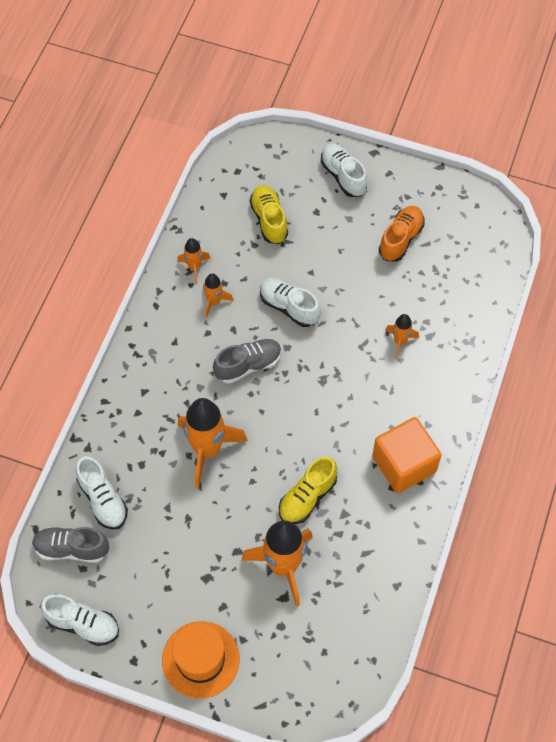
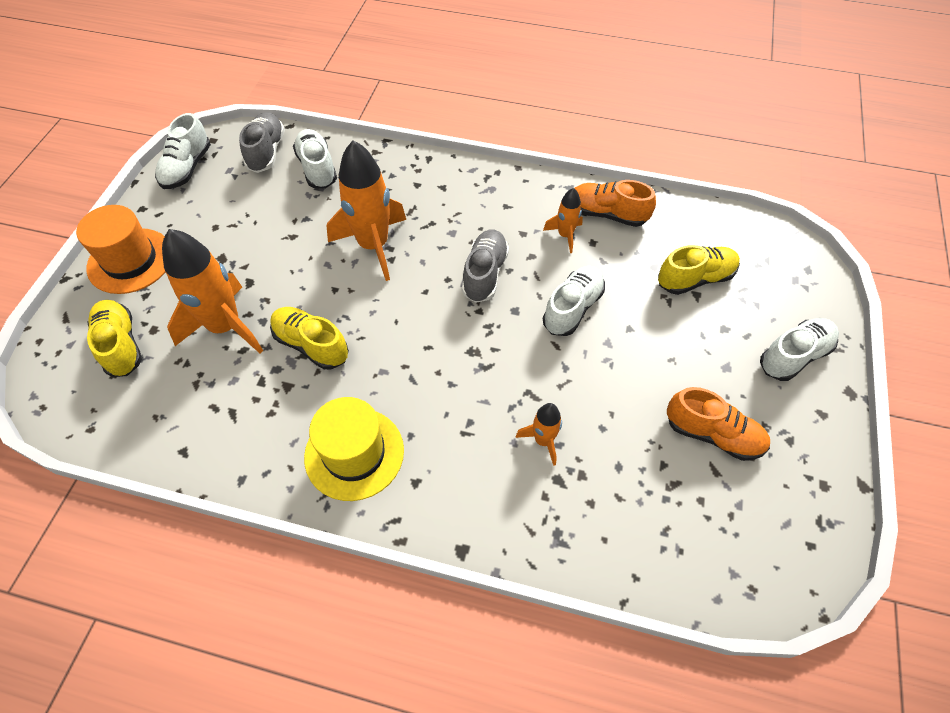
camera: 85 degrees right, 5 degrees down
(103, 500) = (317, 168): white shoe -> white shoe turned 105 degrees clockwise
(194, 267) = (607, 214): orange rocket -> orange shoe
(248, 365) = (485, 274): grey shoe -> grey shoe turned 135 degrees counterclockwise
(295, 650) = (121, 345): none -> yellow shoe
(404, 464) = (354, 453): orange cube -> yellow hat

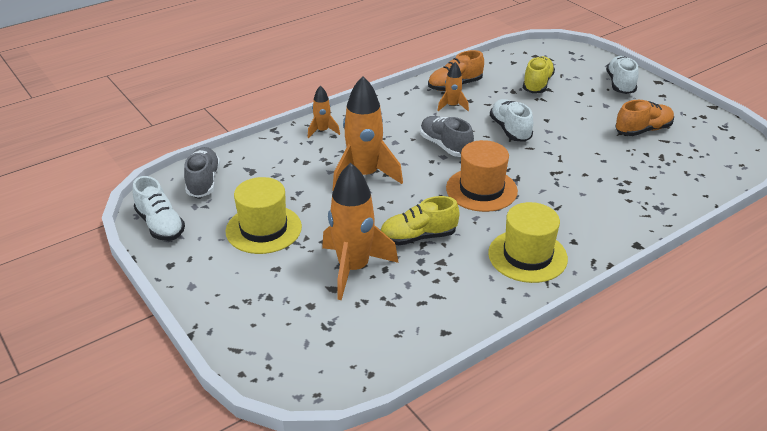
camera: 50 degrees left, 20 degrees down
(121, 345) = (305, 328): yellow shoe -> none
(130, 261) = (221, 291): orange hat -> orange hat (481, 189)
(233, 231) = (263, 229): none -> yellow hat
(266, 152) = (203, 182): grey shoe -> grey shoe turned 45 degrees clockwise
(317, 168) = (256, 167): white shoe -> none
(543, 440) = (591, 183): orange rocket -> orange rocket (322, 131)

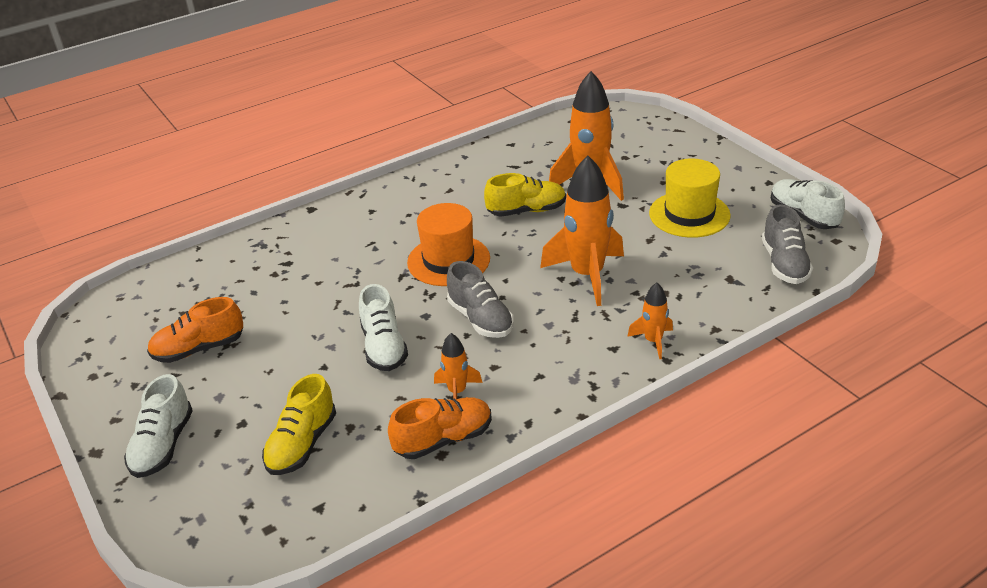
camera: 175 degrees left, 0 degrees up
(527, 256) = (422, 197): yellow hat -> none

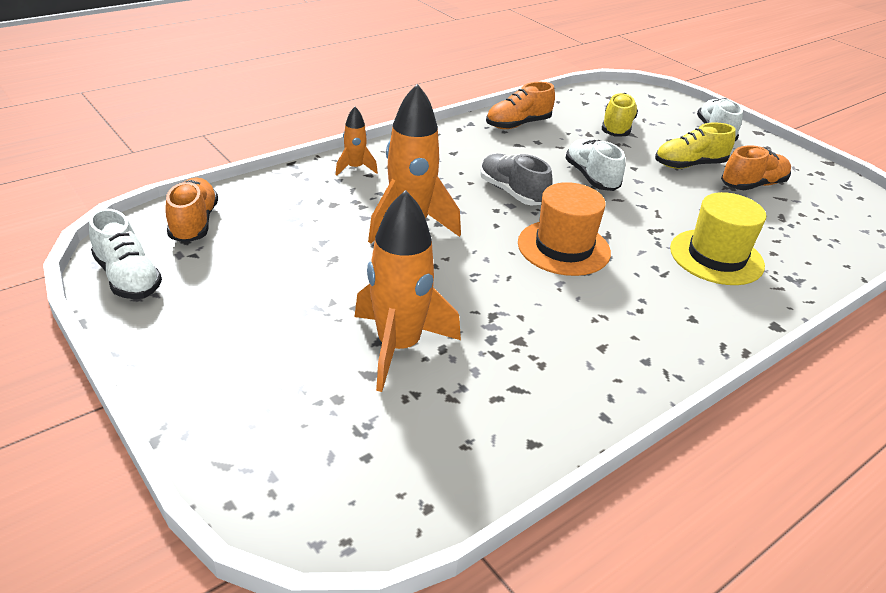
camera: 170 degrees right, 0 degrees up
(457, 392) = (517, 147): orange rocket -> none
(526, 211) = (486, 306): yellow shoe -> yellow shoe (689, 165)
(689, 214) = (273, 288): yellow hat -> yellow hat (716, 257)
(784, 264) = (194, 223): grey shoe -> orange shoe

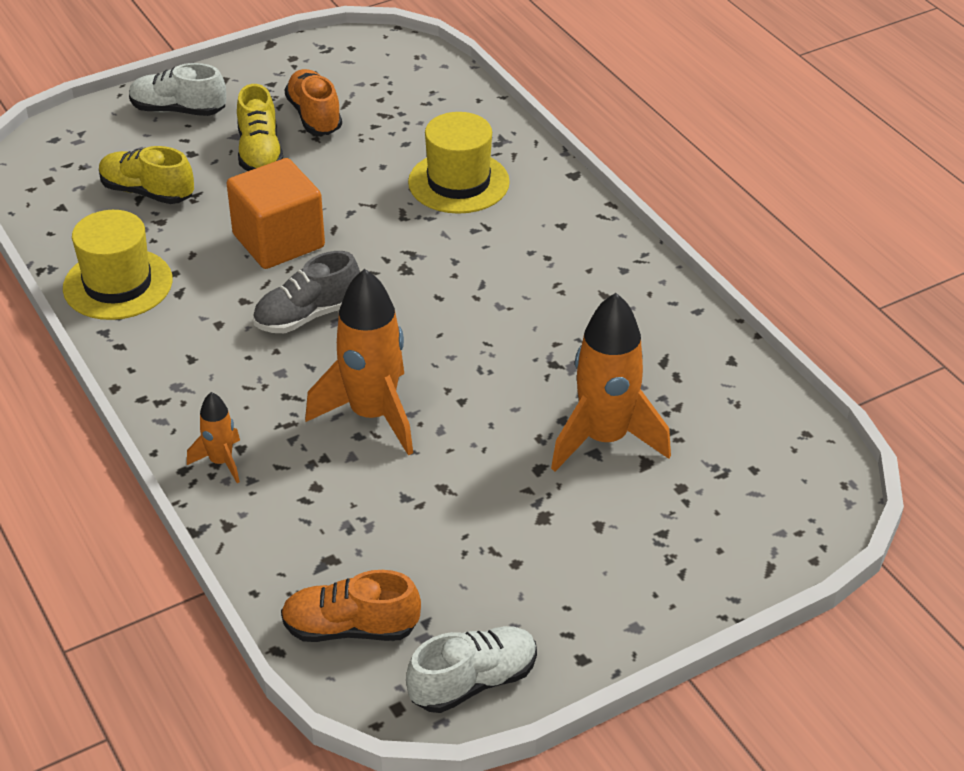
camera: 80 degrees left, 5 degrees up
(518, 124) = (118, 284): orange shoe -> yellow hat
(563, 248) = (433, 291): orange hat -> none
(591, 177) = (278, 241): white shoe -> orange cube

